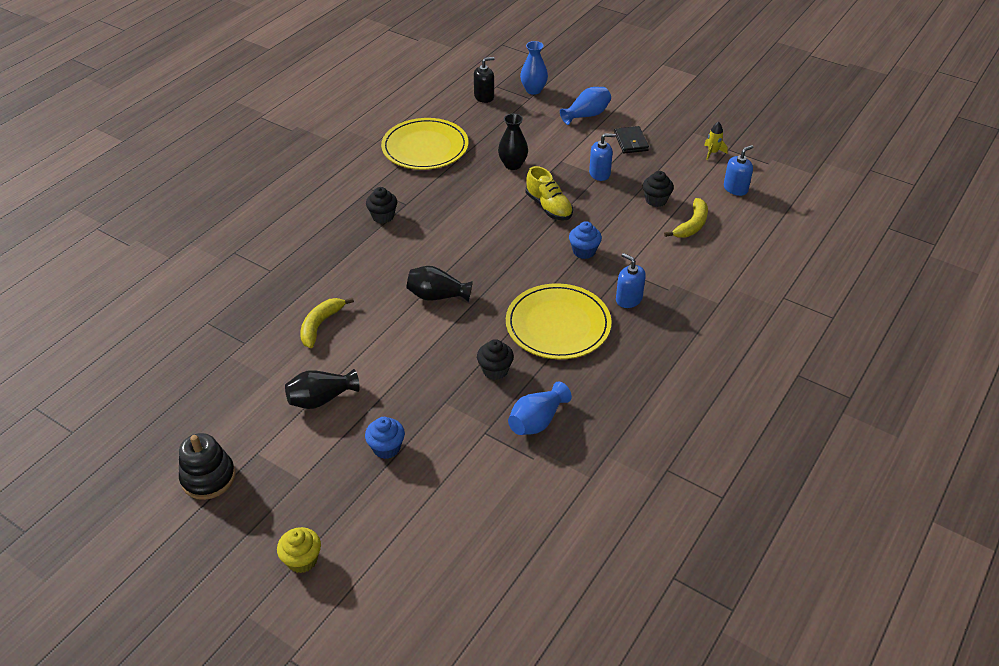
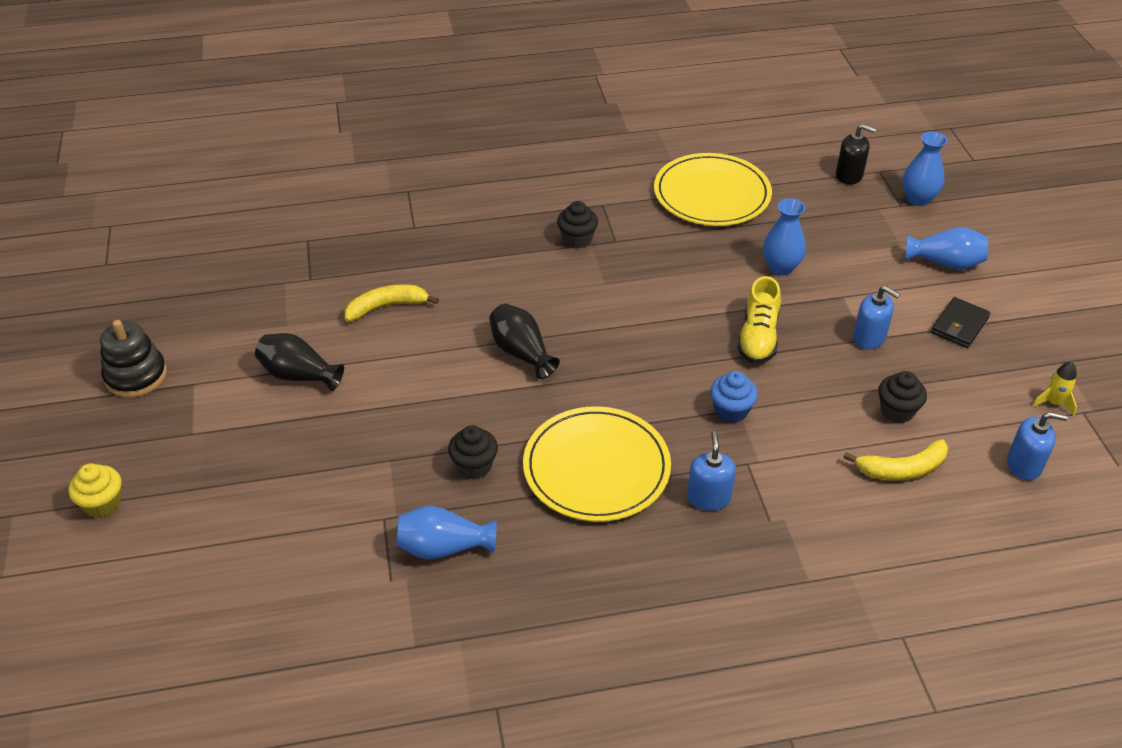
camera: 45 degrees right, 0 degrees up
(386, 448) = (288, 462): blue cupcake -> none
(513, 165) = (780, 267): black vase -> blue vase

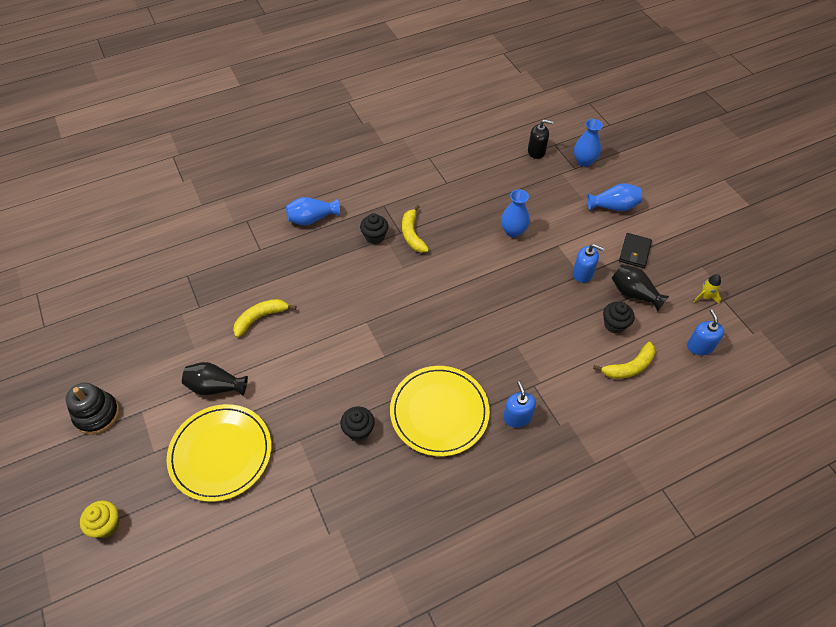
camera: 15 degrees left, 10 degrees up
(443, 547) = (357, 498): blue vase -> blue vase (312, 219)
(521, 352) = (364, 334): black vase -> black vase (634, 293)
(631, 246) = (412, 234): none -> yellow banana
(712, 194) = (453, 183): yellow plate -> yellow plate (221, 453)
(731, 411) = (512, 348): blue cupcake -> none
(758, 337) = (514, 288): yellow shoe -> none
(1024, 465) = (700, 346): blue soap dispenser -> blue soap dispenser turned 90 degrees counterclockwise

